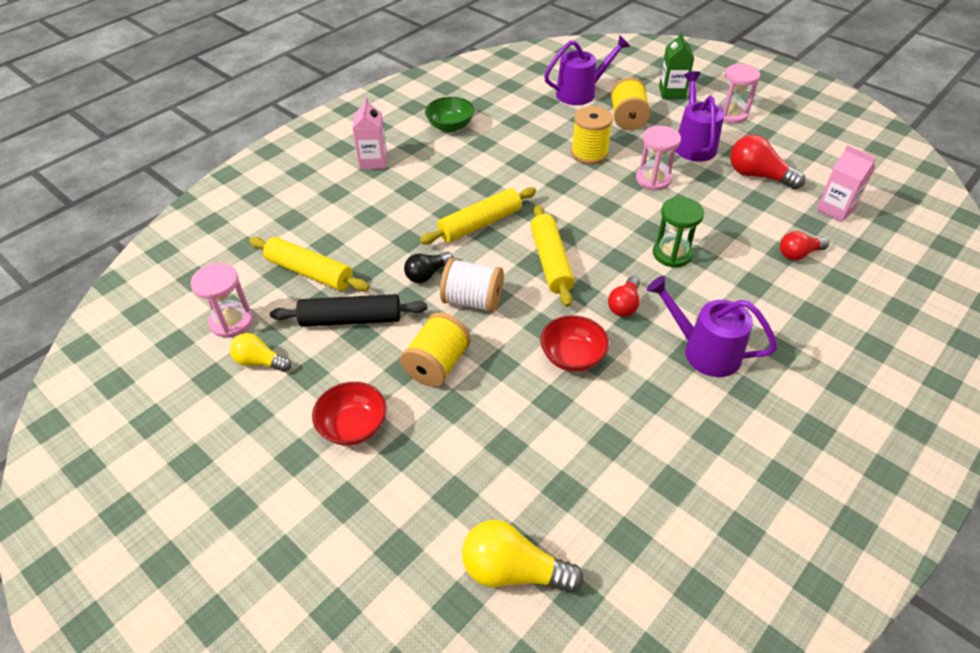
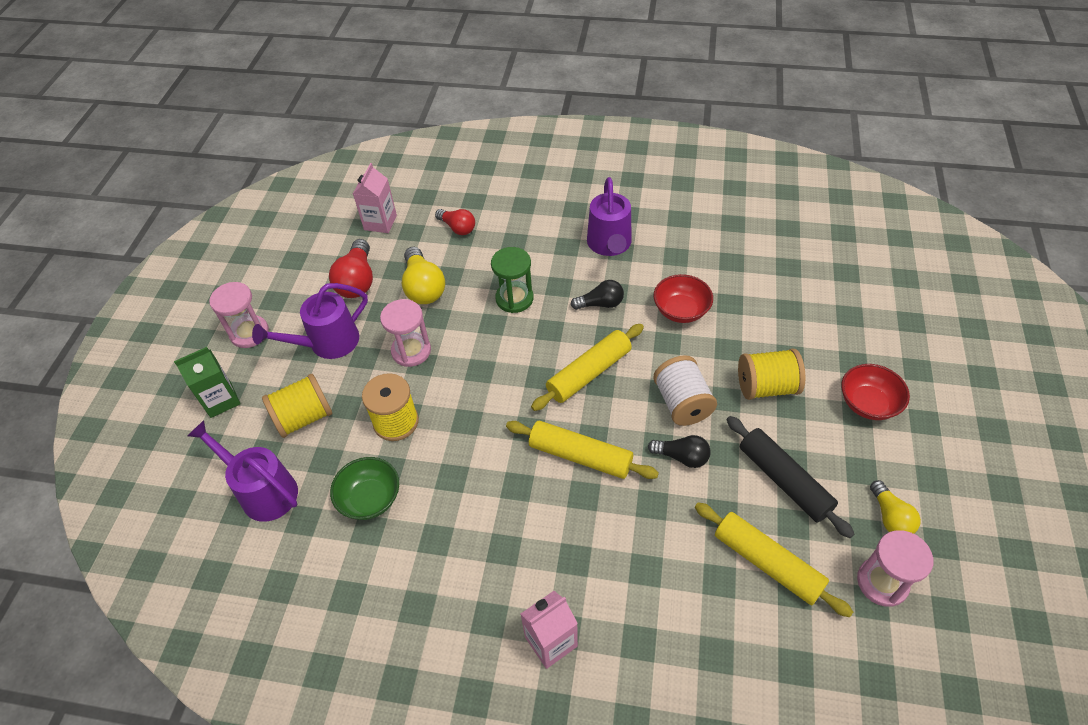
camera: 120 degrees left, 5 degrees up
(310, 272) = (767, 563): yellow rolling pin -> yellow rolling pin turned 45 degrees counterclockwise
(450, 126) = (420, 599): green bowl -> green bowl (370, 498)
(513, 570) = (860, 265): yellow light bulb -> yellow light bulb (423, 287)
(624, 305) = (600, 304): red light bulb -> black light bulb

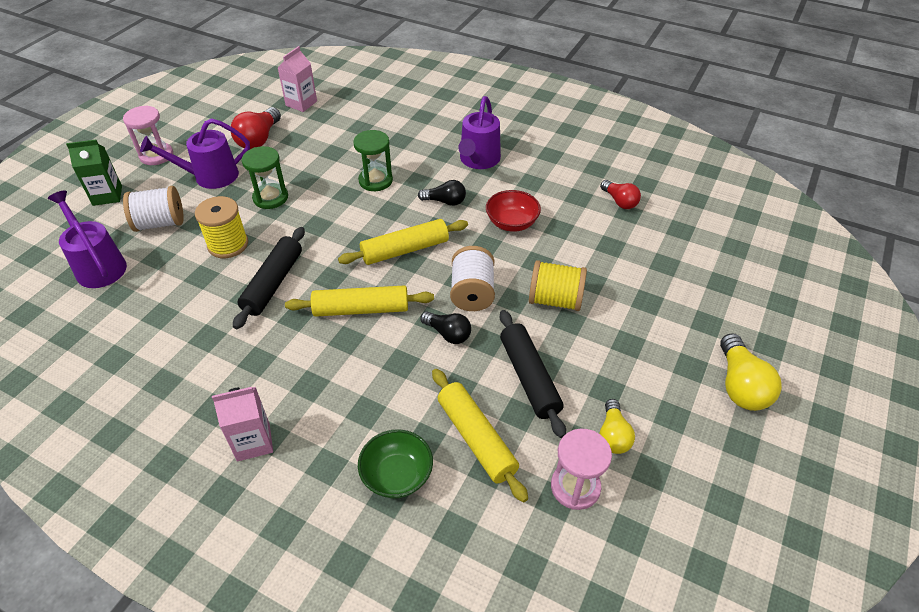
camera: 15 degrees right, 5 degrees down
(304, 417) = (160, 223): yellow spool -> white spool
(370, 498) = (174, 294): green bowl -> green bowl (397, 475)
(411, 351) = (270, 198): pink hourglass -> green hourglass
(423, 287) = (307, 156): yellow light bulb -> yellow light bulb (740, 385)
(457, 228) = (360, 120): red light bulb -> red light bulb (619, 201)
(471, 453) = (273, 283): none -> black rolling pin
(580, 456) = (361, 309): yellow rolling pin -> yellow rolling pin turned 45 degrees counterclockwise
(868, 403) = (643, 338): red bowl -> none

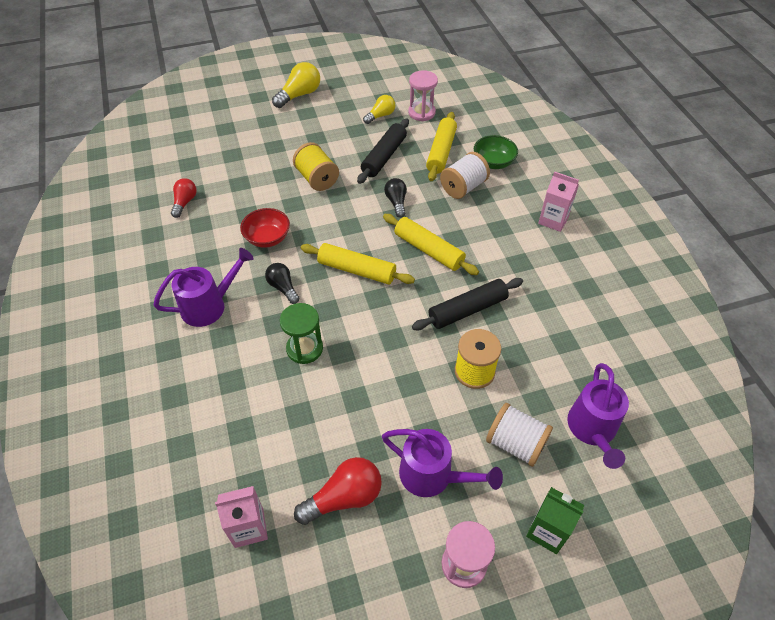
camera: 135 degrees left, 5 degrees up
(270, 198) = (402, 398): green hourglass -> none
(472, 293) = (354, 214): white spool -> white spool (463, 187)

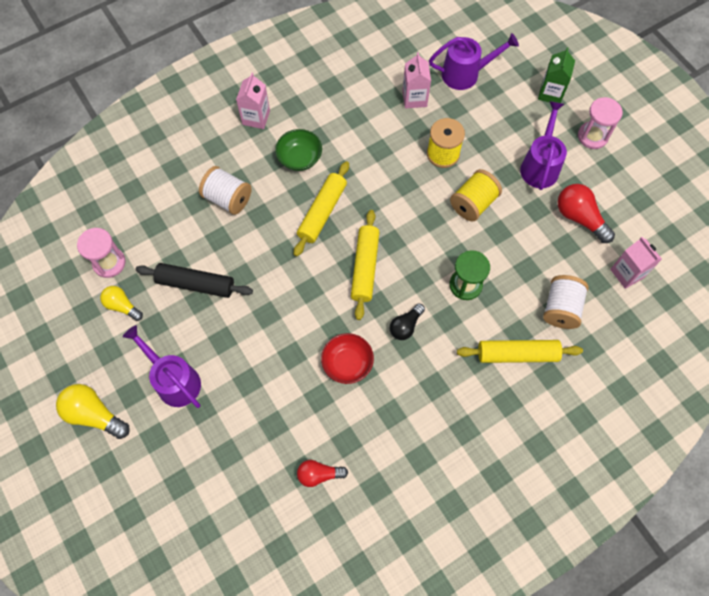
camera: 105 degrees left, 15 degrees up
(209, 305) = (447, 385): purple watering can -> purple watering can (174, 380)
(317, 179) = (247, 343): yellow spool -> yellow spool (473, 203)
(396, 202) = (264, 255): black light bulb -> none
(441, 152) = (176, 229): yellow rolling pin -> yellow rolling pin (517, 354)
(467, 310) = (383, 169): black rolling pin -> none
(493, 162) = (183, 177): green bowl -> green bowl (299, 158)
(515, 443) = (494, 119): white spool -> white spool (561, 308)
(560, 363) = (414, 98): none -> pink carton

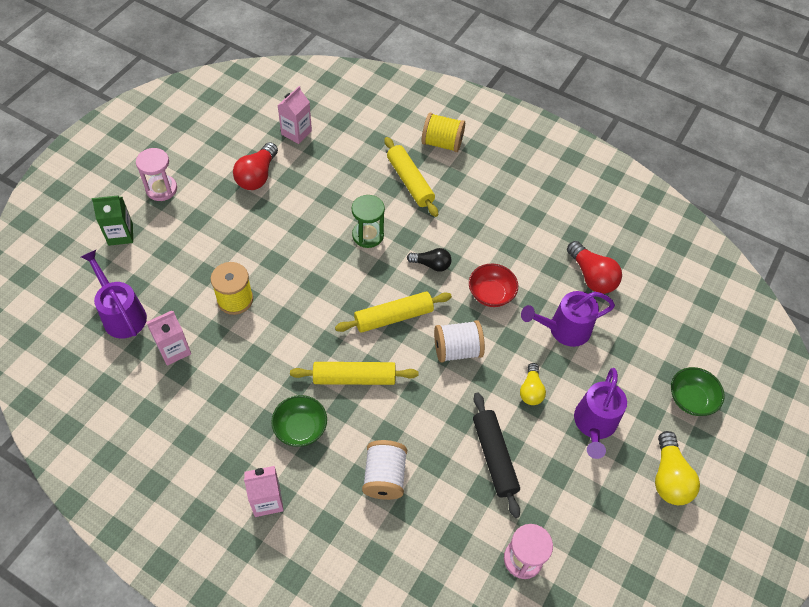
camera: 120 degrees left, 10 degrees down
(122, 306) = (558, 516): yellow light bulb -> yellow light bulb (531, 390)
(145, 485) = (691, 399): none -> green bowl
(319, 474) = (591, 276): red light bulb -> red light bulb, size x1.56
(473, 203) = (281, 256): yellow spool -> yellow spool (442, 143)
(540, 165) = (213, 219): purple watering can -> purple watering can (563, 329)
(561, 308) = (352, 165): white spool -> white spool (457, 350)

